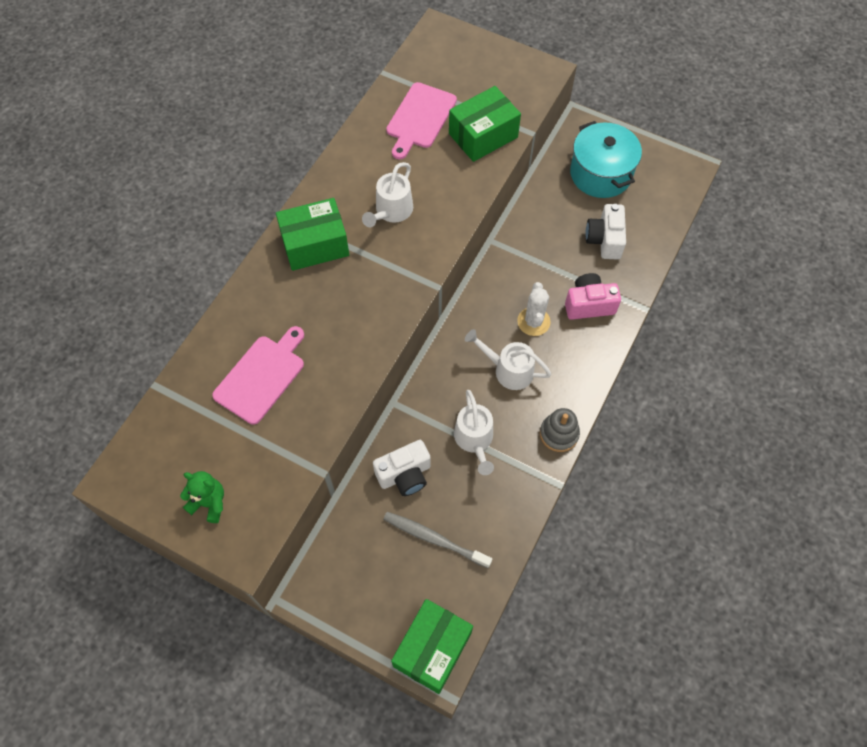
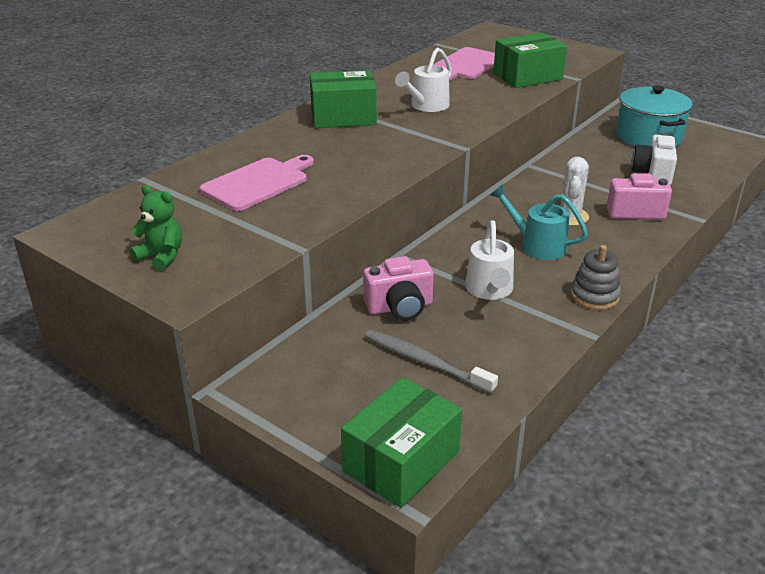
camera: 10 degrees right, 30 degrees down
(405, 475) = (400, 307): white camera -> pink camera
(508, 370) = (536, 245): white watering can -> turquoise watering can

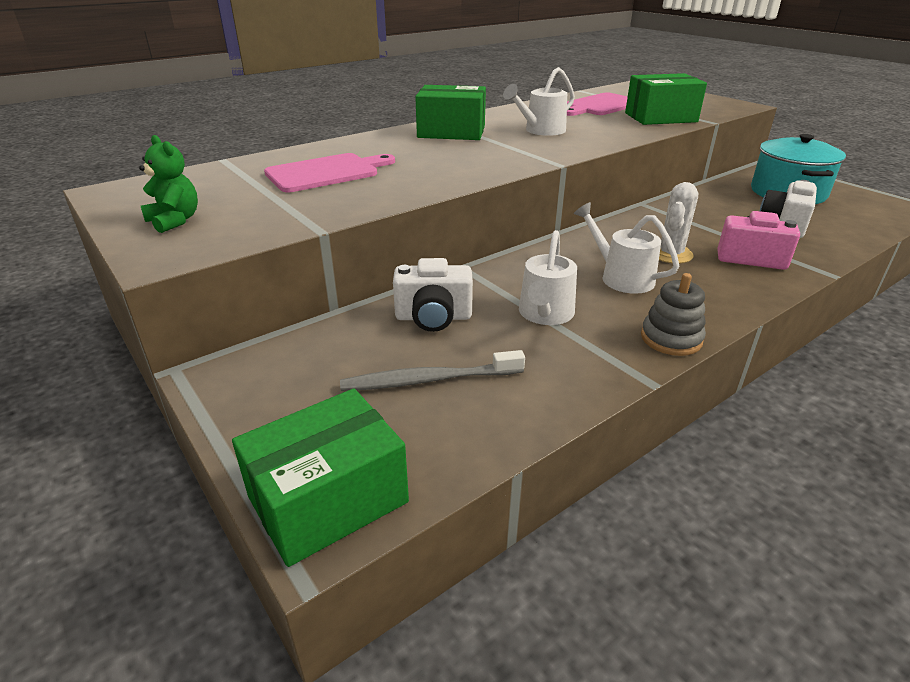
camera: 15 degrees right, 0 degrees up
(400, 307) = (433, 317): pink camera -> white camera
(424, 362) = (428, 380): grey toothbrush -> grey toothbrush turned 60 degrees counterclockwise
(536, 245) = (620, 277): turquoise watering can -> white watering can

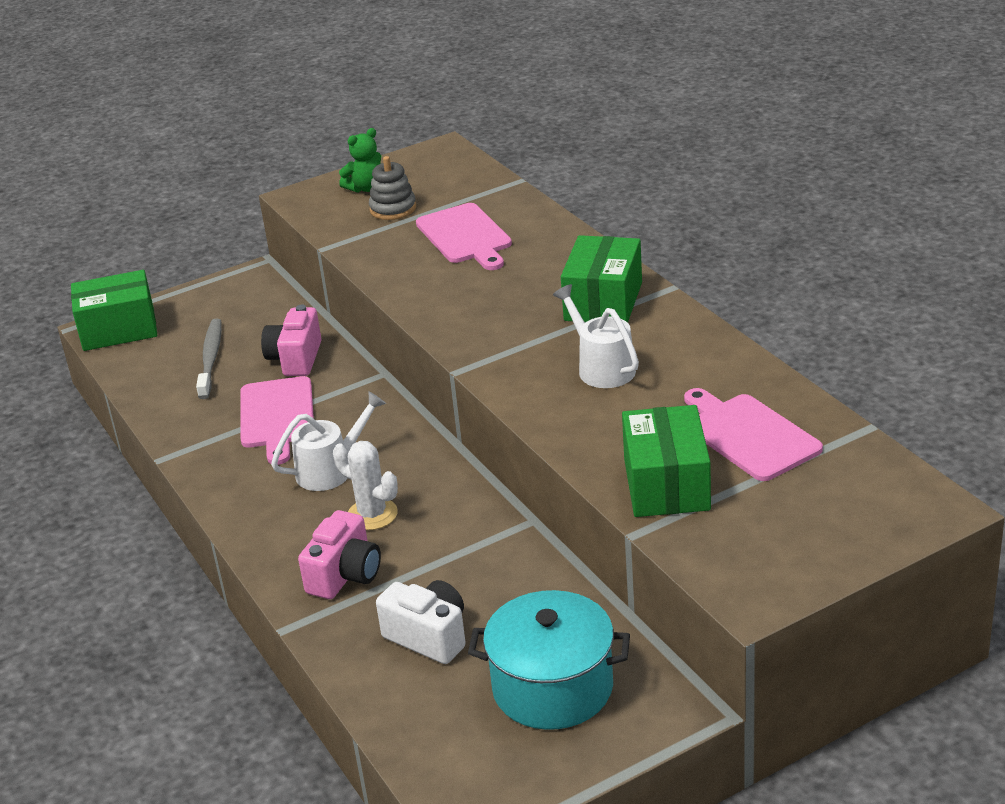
camera: 100 degrees right, 0 degrees up
(328, 500) = (119, 329): green box -> green box turned 75 degrees counterclockwise
(433, 317) = (295, 359): white camera -> pink camera
(545, 315) = (277, 416): white watering can -> pink cutting board
(671, 339) = (212, 480): grey stacking toy -> grey stacking toy (393, 209)

